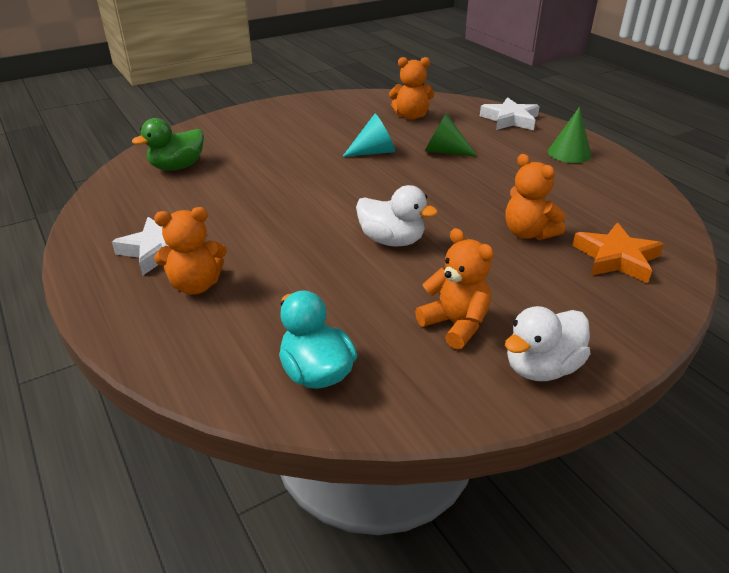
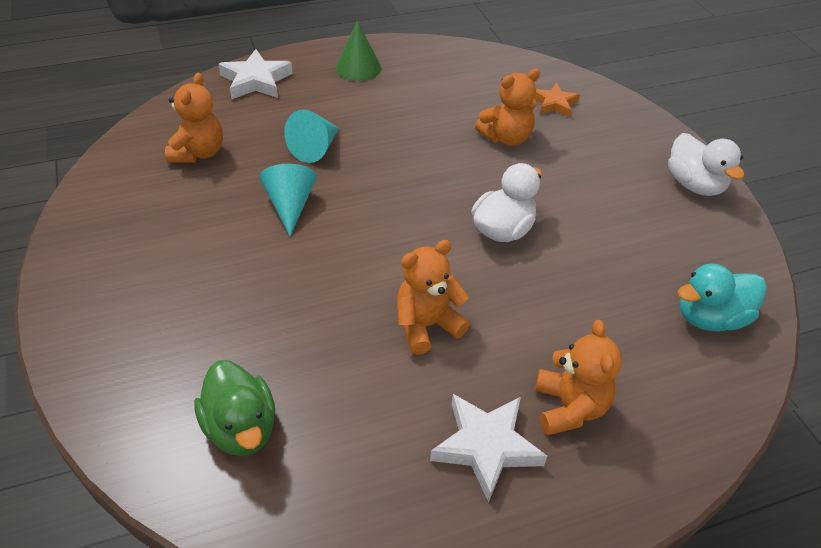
camera: 80 degrees left, 10 degrees up
(444, 151) = (315, 148): green cone -> turquoise cone
(455, 324) = (642, 217): orange teddy bear -> orange teddy bear (427, 325)
(616, 258) = (554, 103): orange star -> orange star, size x0.65

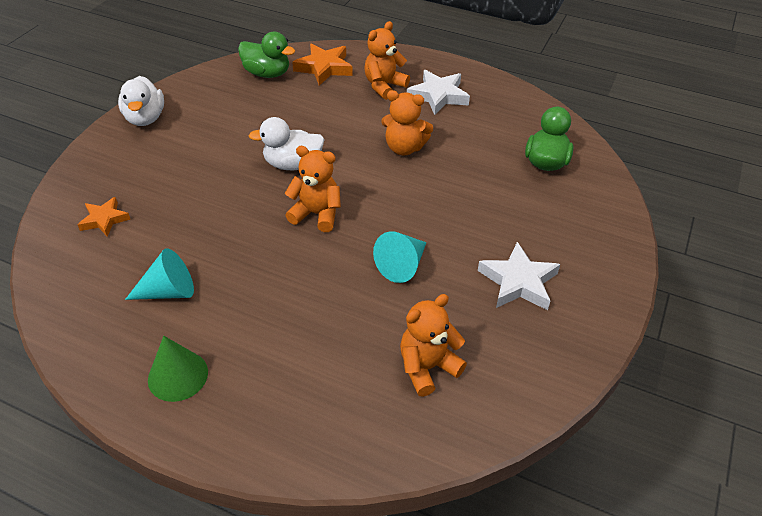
camera: 135 degrees left, 0 degrees up
(256, 81) = (289, 433): white star -> white star (518, 282)
(315, 148) = (329, 304): turquoise cone -> turquoise cone (168, 291)
(506, 138) = (186, 217): orange teddy bear -> orange teddy bear (316, 214)
(676, 380) = (324, 68): none -> orange star
(694, 185) = (145, 118): white duck -> white duck turned 150 degrees clockwise
(710, 318) = (267, 73): turquoise duck -> green duck

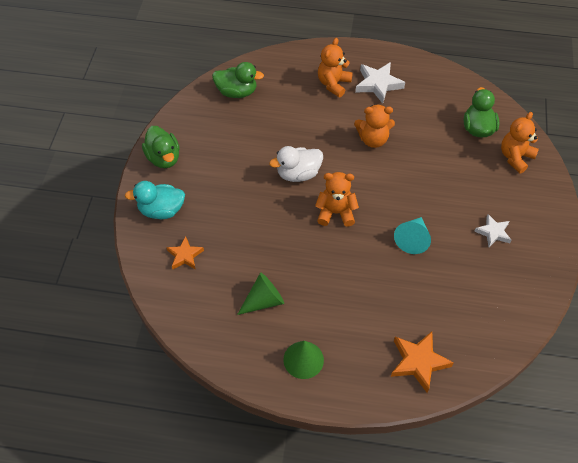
camera: 15 degrees left, 10 degrees up
(108, 168) = (161, 210): none -> turquoise duck
(145, 118) = (163, 158): white duck -> green duck
(168, 291) = (264, 301): turquoise cone -> green cone
(324, 68) = (279, 76): orange star -> orange star (418, 362)
(427, 367) = (459, 310): orange teddy bear -> orange teddy bear (515, 157)
(518, 282) = (493, 232): white star -> white star, size x0.65

